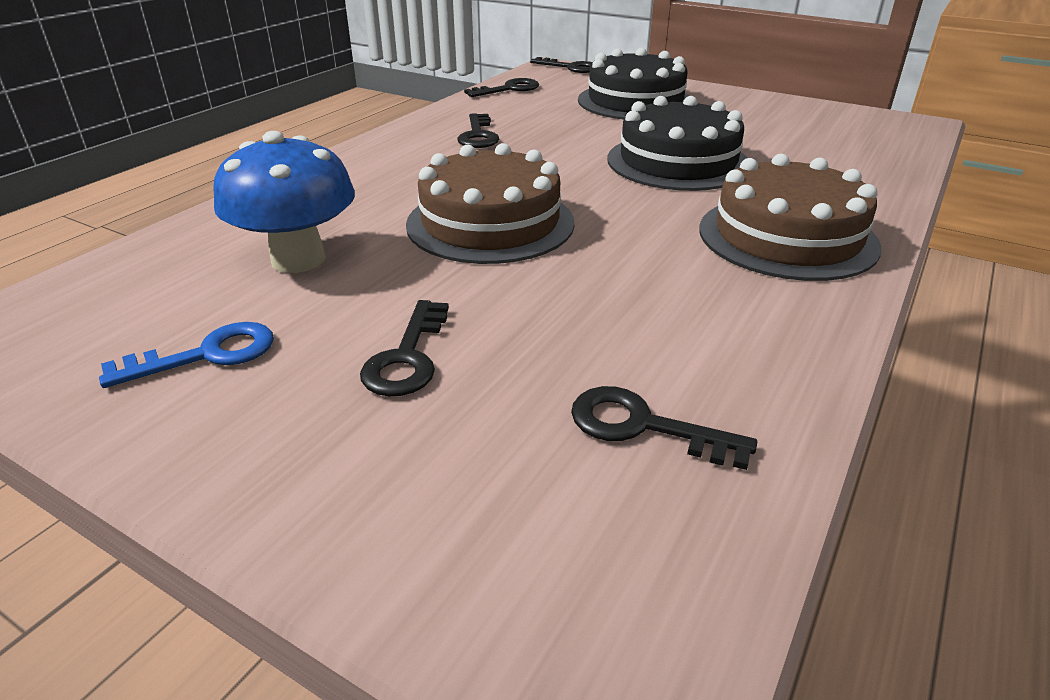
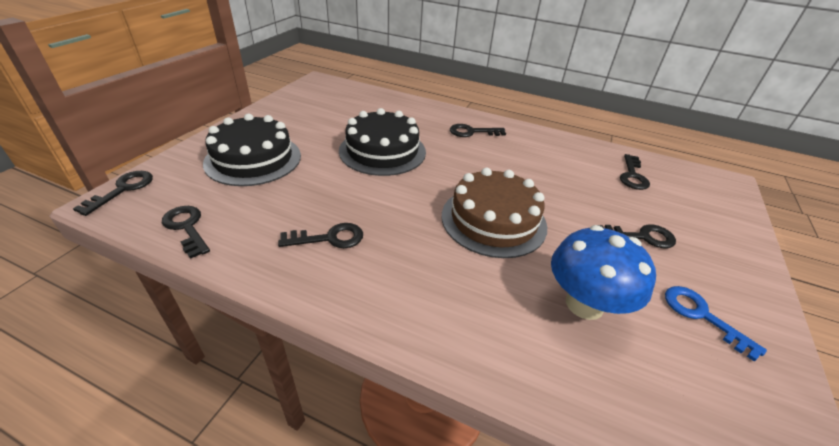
camera: 100 degrees left, 5 degrees up
(787, 237) = (472, 132): brown cake -> black key

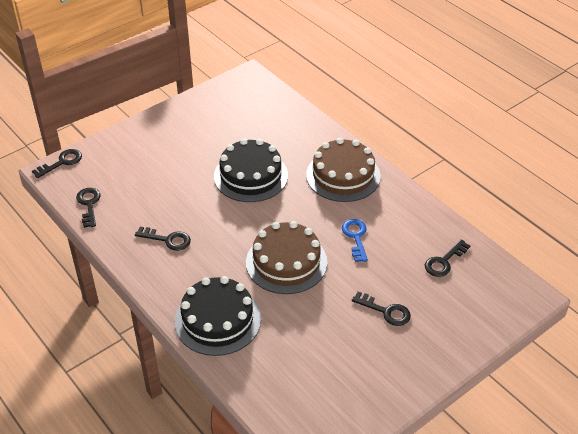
camera: 30 degrees right, 5 degrees up
(253, 159) = (152, 157): black cake -> black cake (217, 320)
(472, 132) = (343, 175): black key -> brown cake
(584, 304) = (292, 336): blue mushroom -> none
(701, 315) = (362, 371): blue key -> blue key (355, 237)

